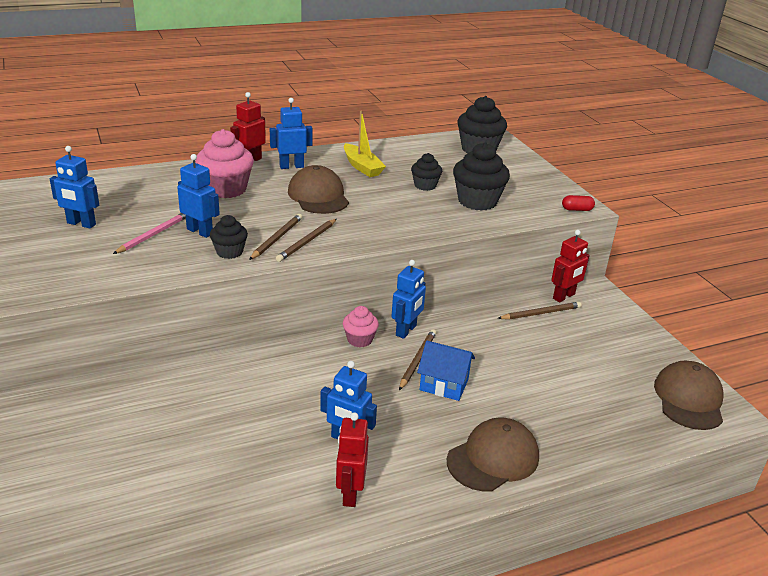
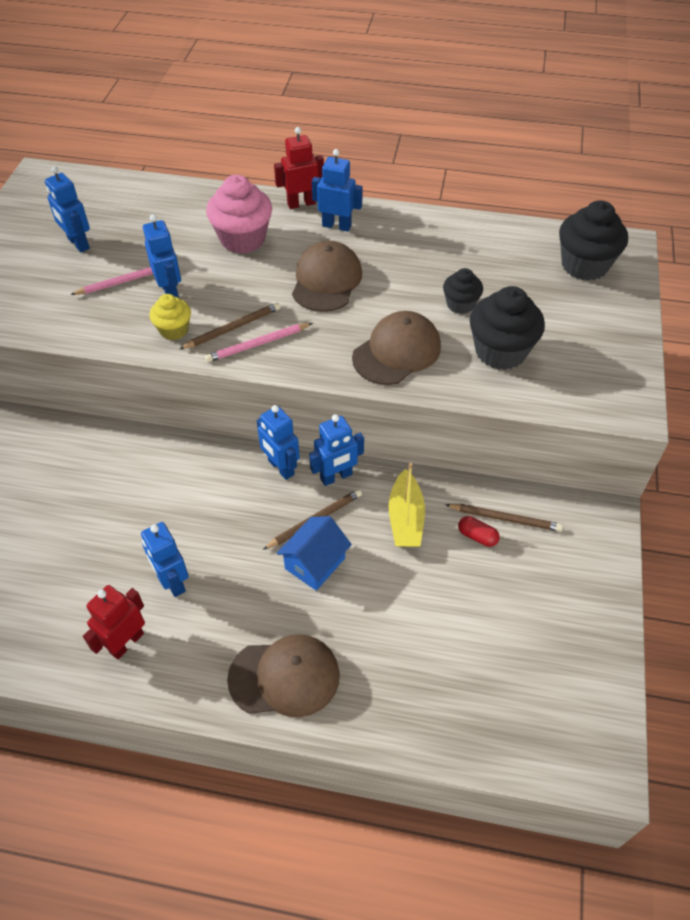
camera: 35 degrees right, 20 degrees up
(229, 252) = (174, 330): black cupcake -> yellow cupcake
(307, 242) = (257, 344): brown pencil -> pink pencil
(359, 339) = (281, 468): pink cupcake -> blue robot
(362, 167) = (413, 251): yellow boat -> yellow boat (405, 518)
(444, 385) = (315, 563): blue house -> blue house turned 75 degrees clockwise
(564, 296) = (556, 507): red robot -> none
(577, 209) = (618, 411): red capsule -> red capsule (477, 536)
(689, 399) = (572, 720): brown cap -> brown cap (397, 352)

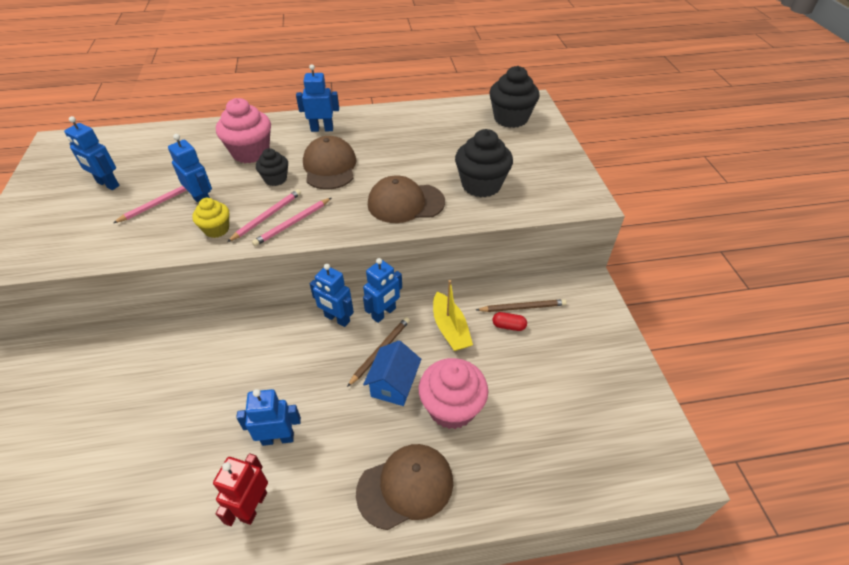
camera: 20 degrees left, 5 degrees down
(172, 582) = (278, 438): blue robot -> blue robot turned 135 degrees clockwise
(233, 328) = (267, 216): brown pencil -> pink pencil
(301, 203) = (288, 120): red robot -> none
(368, 610) = (451, 408): none -> pink cupcake
(397, 352) = (405, 203): brown cap -> brown cap turned 120 degrees counterclockwise
(460, 304) = (437, 161): black cupcake -> black cupcake (275, 179)

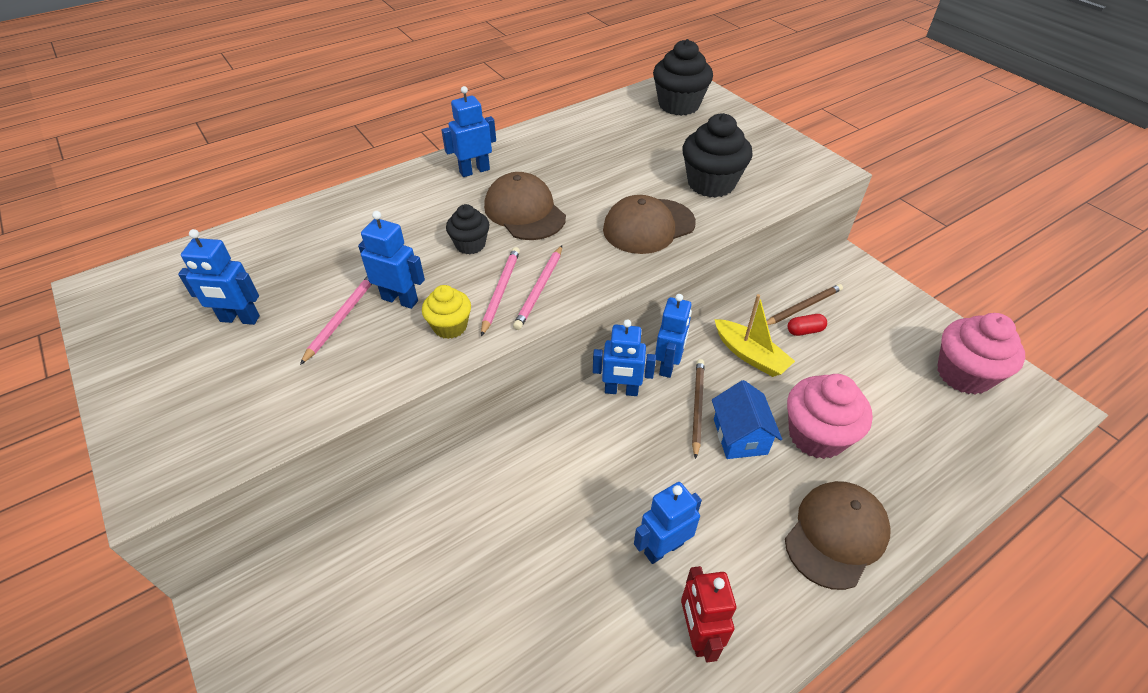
camera: 25 degrees left, 0 degrees up
(251, 152) = (408, 222): pink cupcake -> pink cupcake (963, 374)

